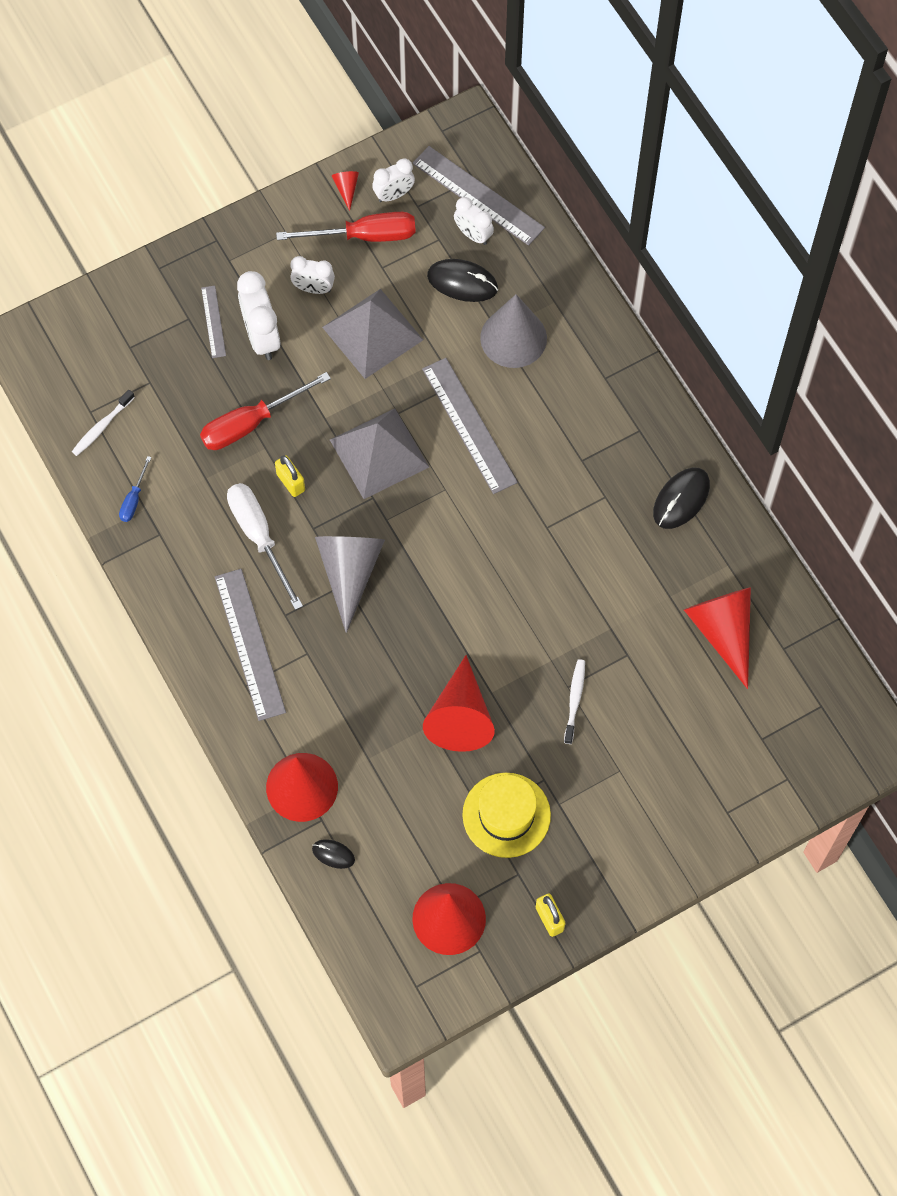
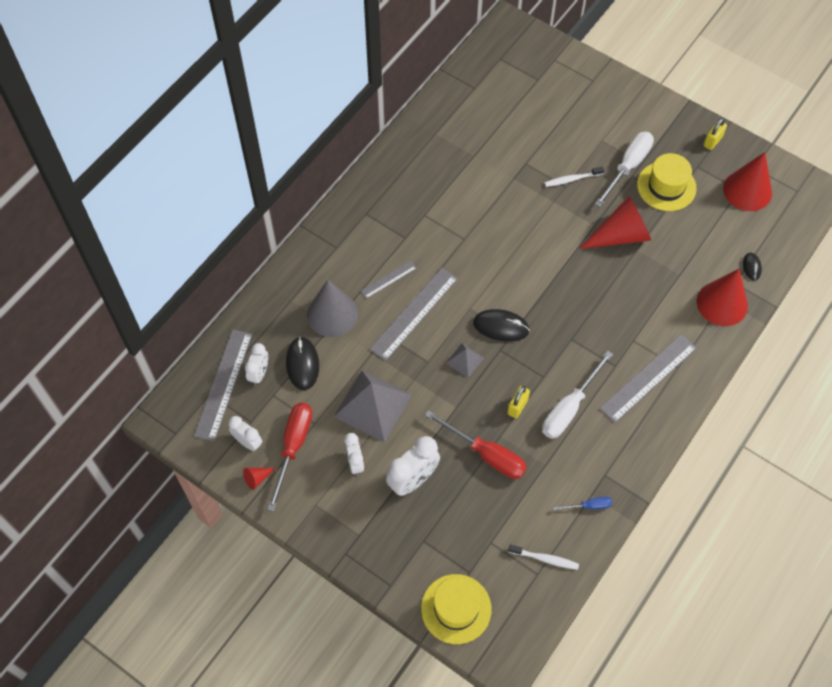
camera: 115 degrees left, 5 degrees down
(99, 318) = (456, 608): none -> yellow hat
(213, 321) = (417, 521): grey ruler -> grey ruler (388, 279)
(349, 572) = (562, 340): grey cone -> none
(364, 236) = (293, 447): red screwdriver -> red screwdriver turned 45 degrees clockwise
(379, 453) = (465, 360): grey pyramid -> grey pyramid, size x0.49
(560, 782) = (628, 167): none -> white screwdriver
(681, 499) = (403, 173): black mouse -> black mouse (501, 326)
(722, 631) = (481, 121): red cone -> none

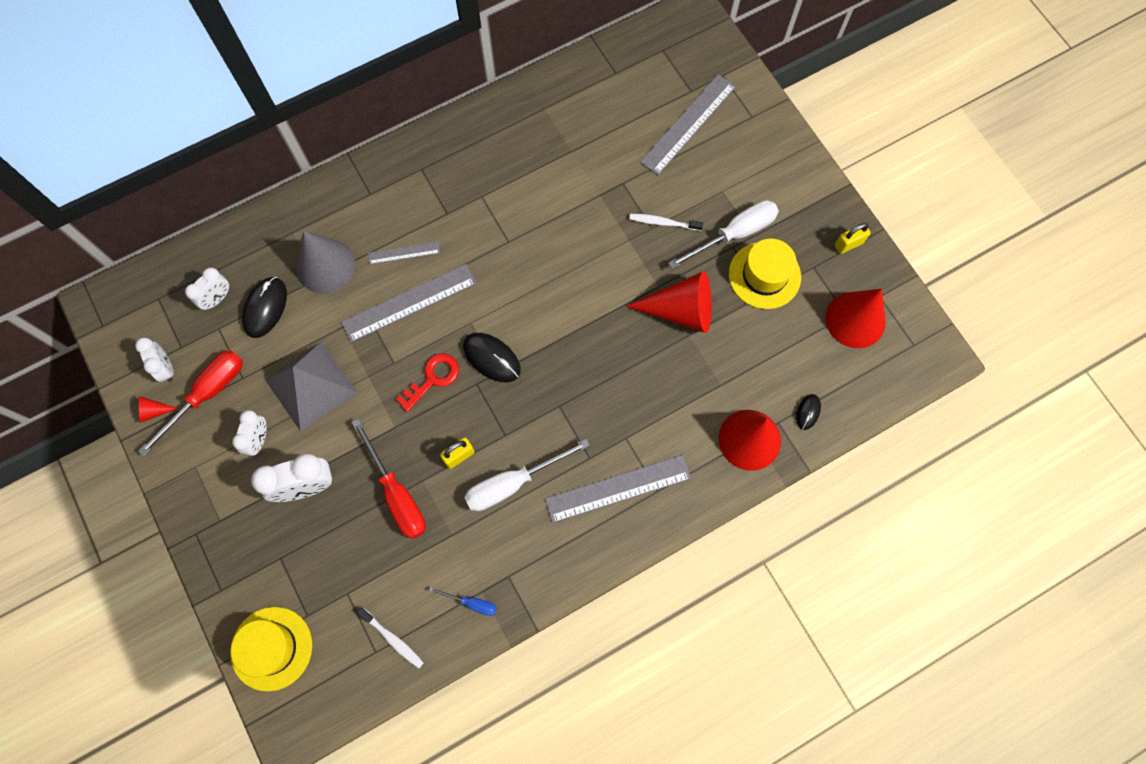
camera: 25 degrees right, 10 degrees up
(223, 384) = (176, 294): grey ruler -> grey ruler (688, 124)
(465, 360) = (433, 379): grey pyramid -> red key

